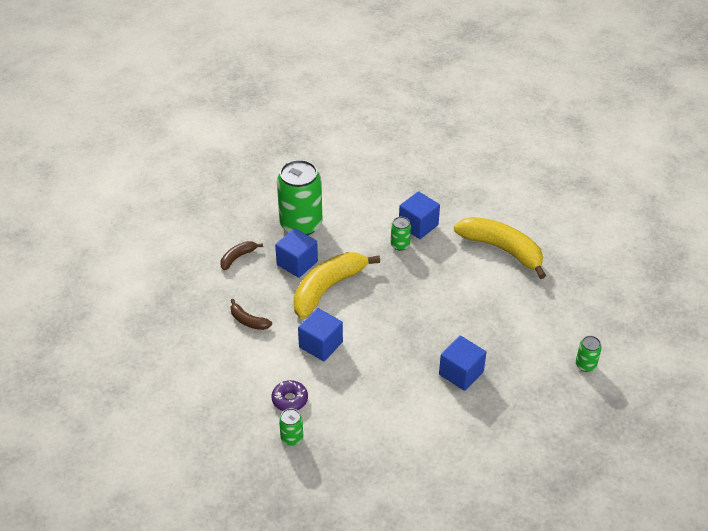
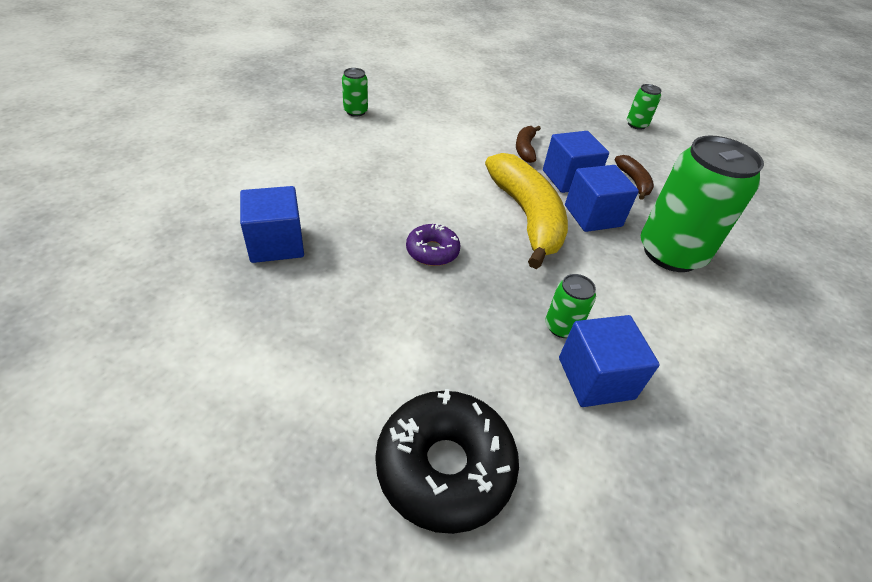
camera: 120 degrees right, 0 degrees up
(248, 321) = (525, 149): brown banana -> brown banana turned 60 degrees counterclockwise
(290, 399) = (397, 127): purple donut -> purple donut (432, 251)
(321, 344) = (444, 172): blue cube -> blue cube (568, 179)
(502, 249) = (445, 466): yellow banana -> black donut
(585, 365) = (98, 382): green can -> green can (636, 124)

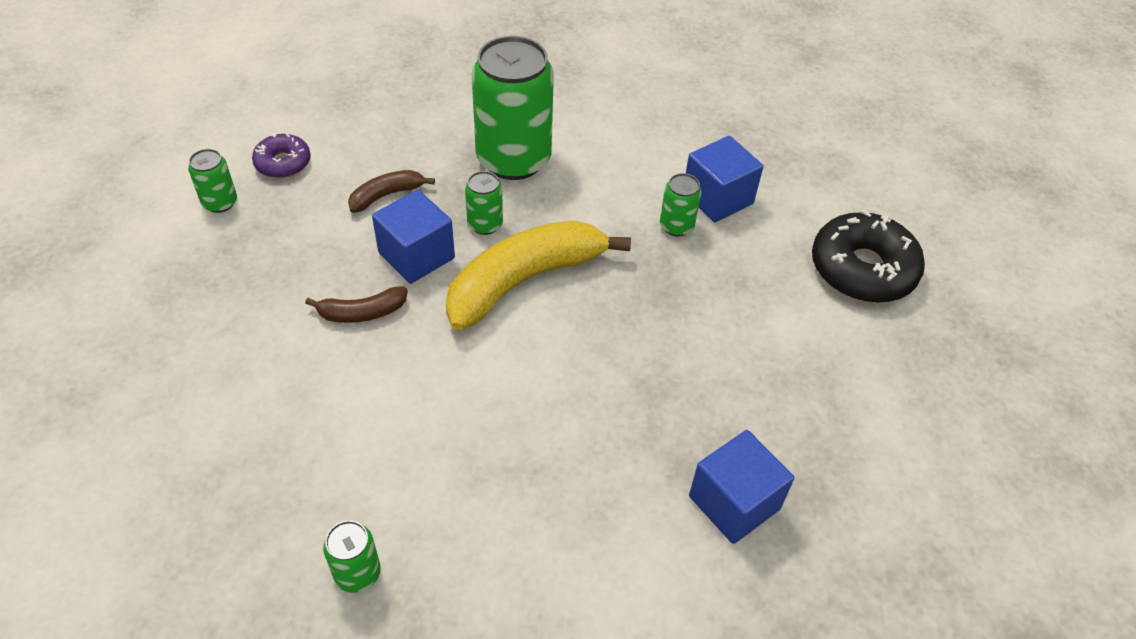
camera: 110 degrees left, 5 degrees up
(432, 251) = (643, 348): purple donut -> purple donut (283, 163)
(593, 216) = (485, 224): blue cube -> green can

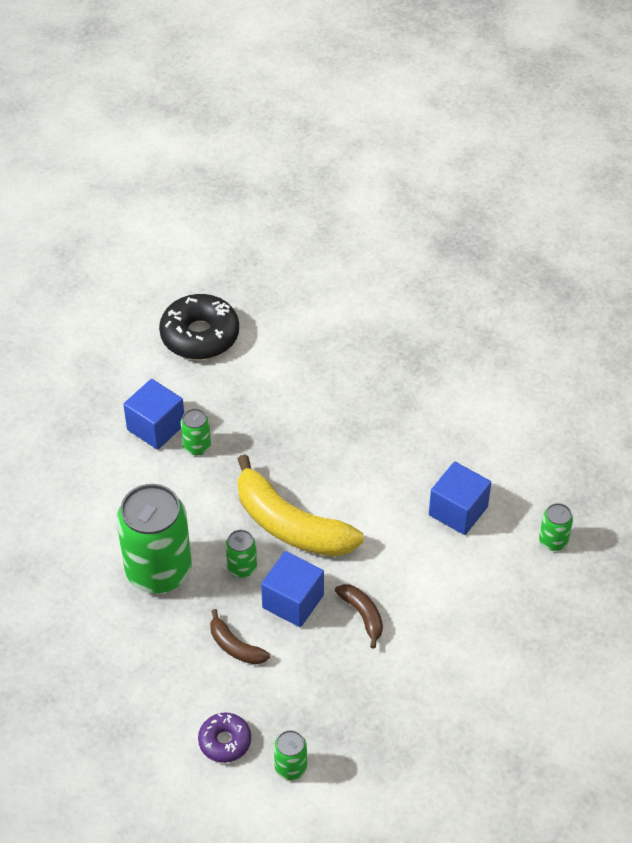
camera: 105 degrees left, 0 degrees up
(734, 502) = (419, 375): blue cube -> blue cube (458, 511)

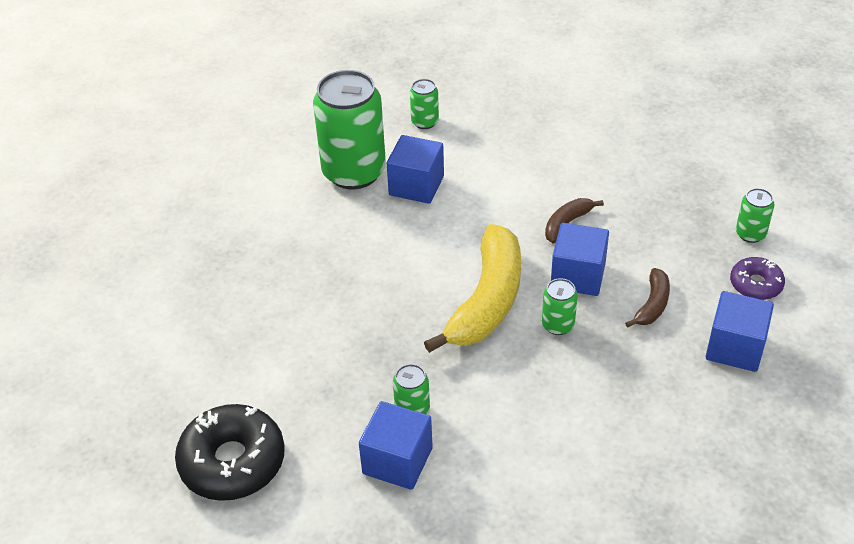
camera: 105 degrees left, 5 degrees down
(158, 571) = (597, 393): green can -> green can (354, 172)
(160, 690) = (735, 347): none -> blue cube

